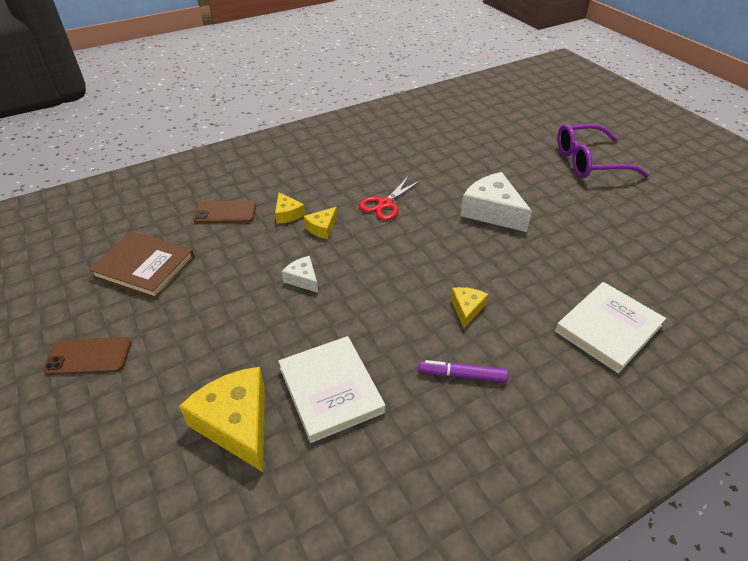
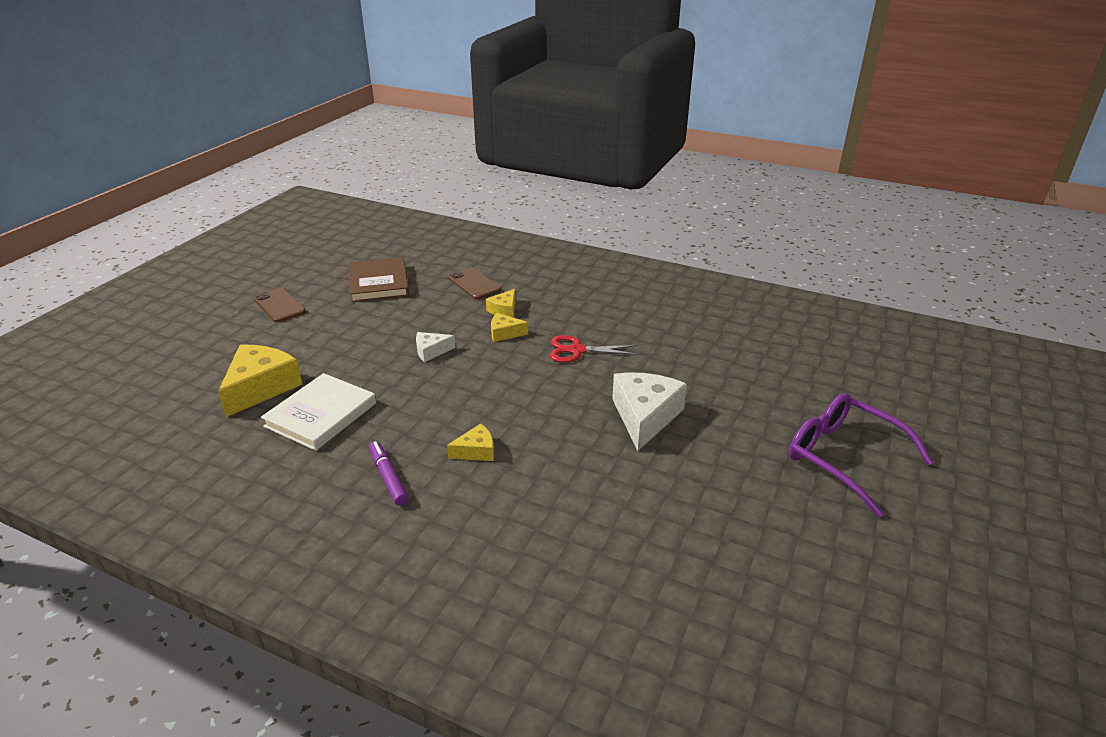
camera: 55 degrees right, 10 degrees down
(303, 279) = (431, 351): white cheese -> white cheese turned 120 degrees counterclockwise
(608, 328) = (535, 558): white book -> none

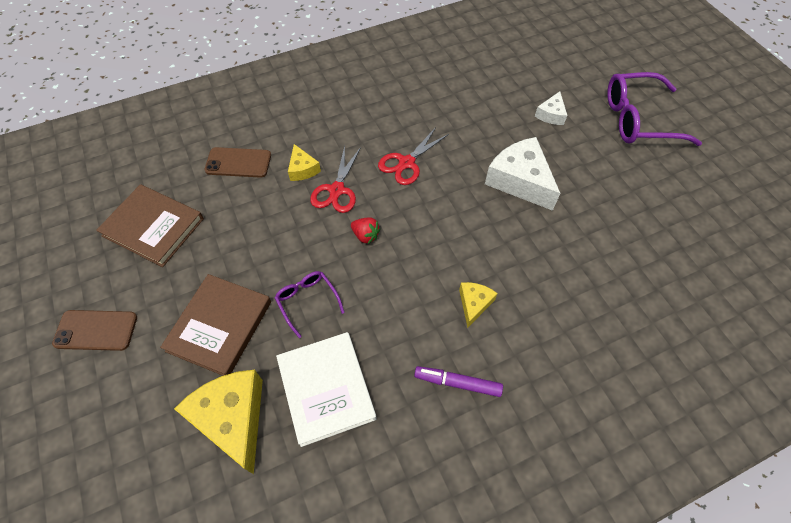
camera: 50 degrees left, 25 degrees up
(328, 346) = (219, 326): none -> brown book
(387, 370) = (307, 301): none -> purple glasses
(431, 351) = (311, 254): white cheese -> white cheese (551, 115)
(478, 366) = (365, 235): none -> red strawberry
(504, 333) = (337, 190): yellow cheese -> red scissors

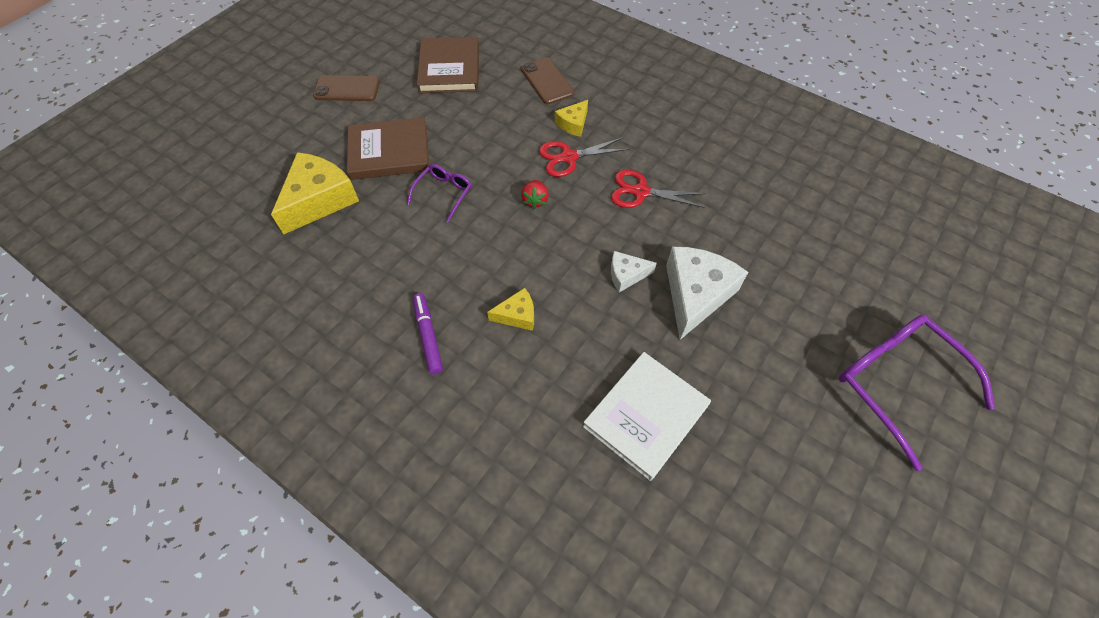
camera: 60 degrees right, 0 degrees up
(96, 330) = (347, 89): brown phone -> brown phone turned 60 degrees counterclockwise
(326, 389) = (373, 244): white book -> white book (646, 416)
(551, 115) = (817, 287): white cheese -> white cheese (626, 275)

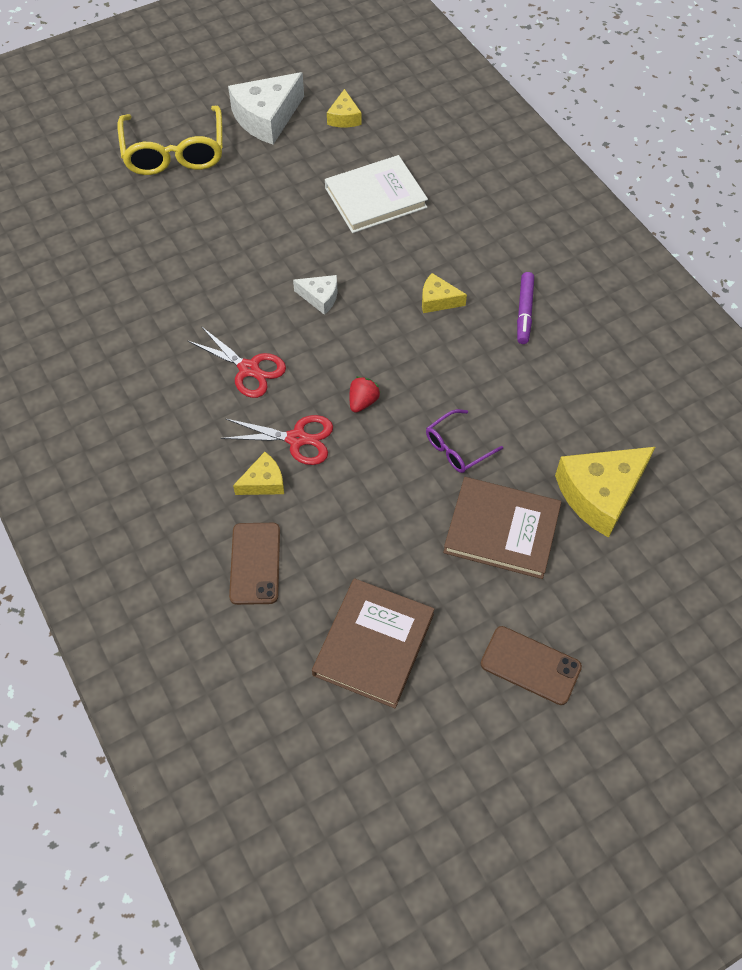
camera: 155 degrees left, 0 degrees up
(696, 294) = (272, 260): white cheese -> white cheese (267, 118)
(761, 533) = (344, 117): none -> yellow cheese
(896, 382) = (174, 153): purple glasses -> yellow glasses

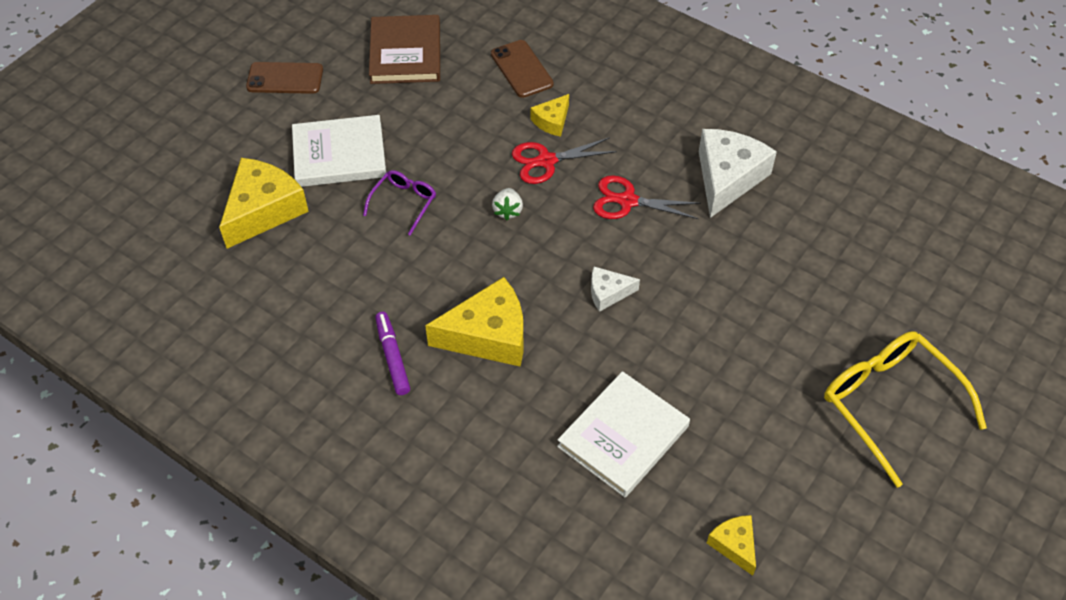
camera: 155 degrees right, 5 degrees down
(267, 118) = (827, 502): white cheese -> white cheese (728, 178)
(363, 402) = (508, 211): red strawberry -> white strawberry
(437, 300) = (488, 335): yellow cheese -> yellow cheese, size x1.94
(502, 530) = (339, 155): brown book -> white book

